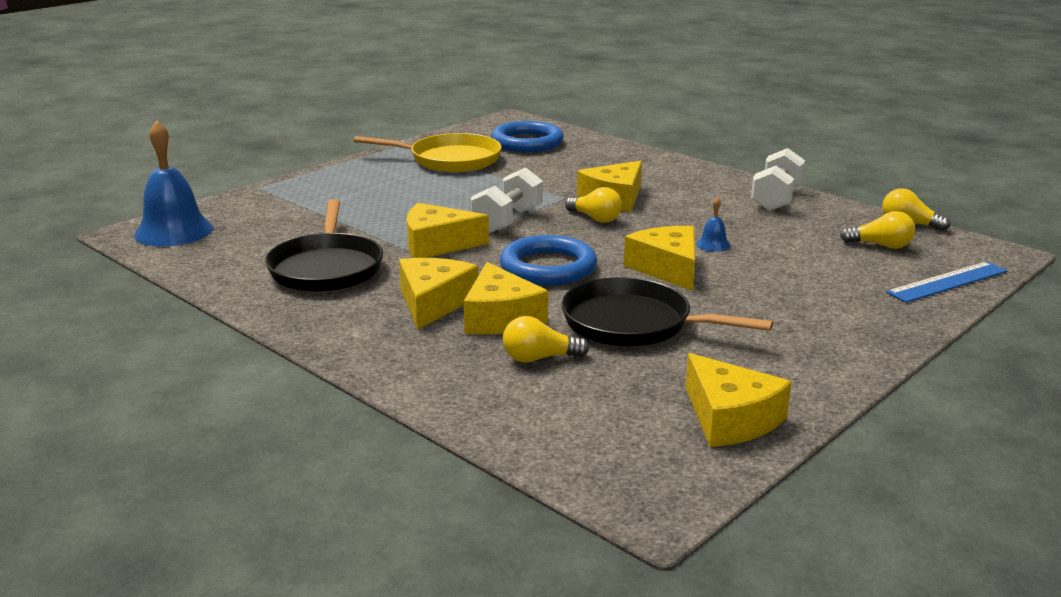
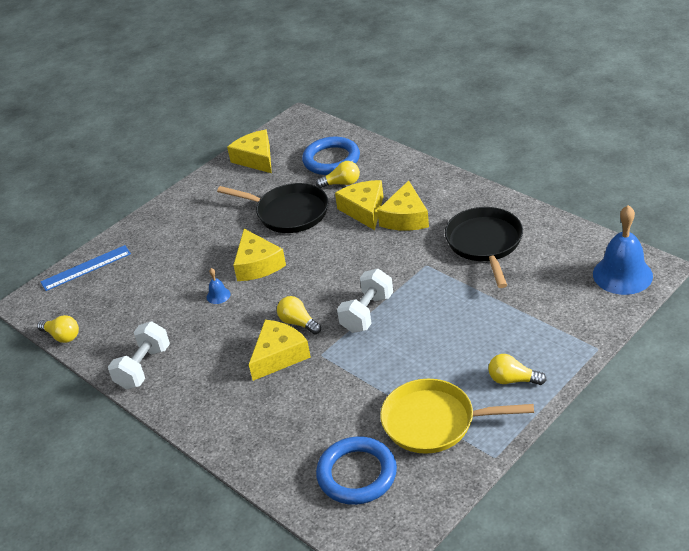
camera: 175 degrees left, 15 degrees up
(437, 244) = (416, 277): yellow cheese -> none
(548, 267) = (336, 258): blue ring -> blue ring (331, 160)
(881, 245) = (101, 305): yellow light bulb -> yellow light bulb (513, 380)

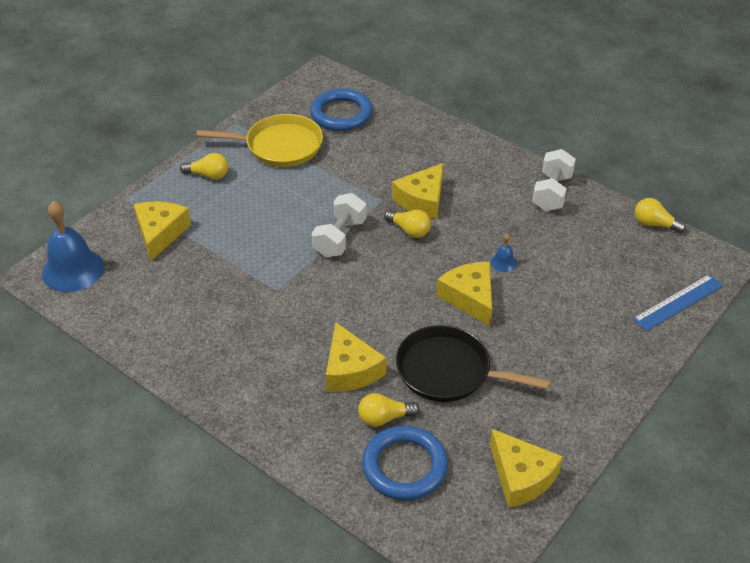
camera: 170 degrees right, 5 degrees up
(405, 218) = (298, 355): yellow cheese -> yellow cheese (160, 233)
(485, 243) = (207, 314): black pan -> none

